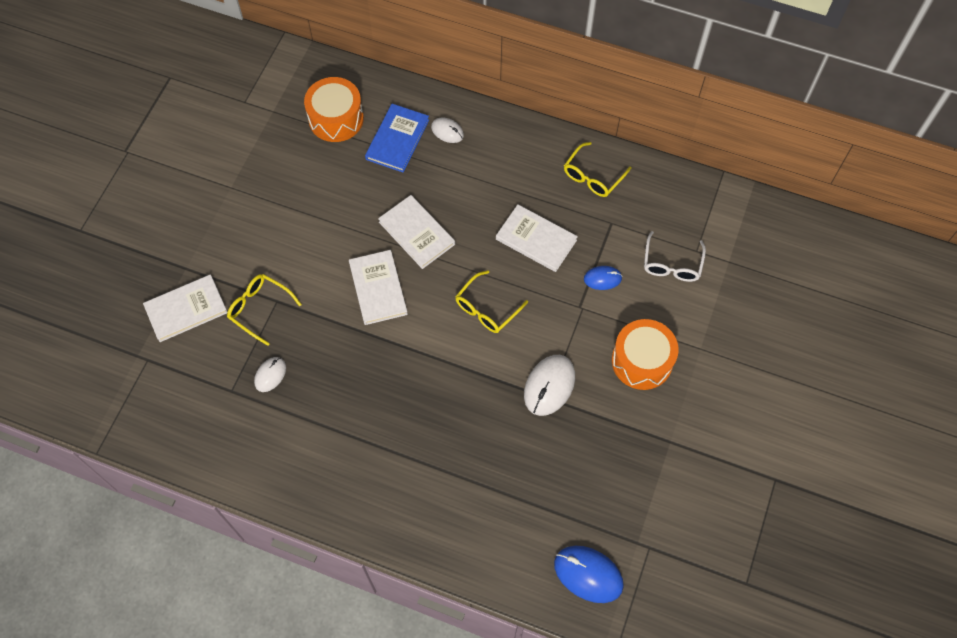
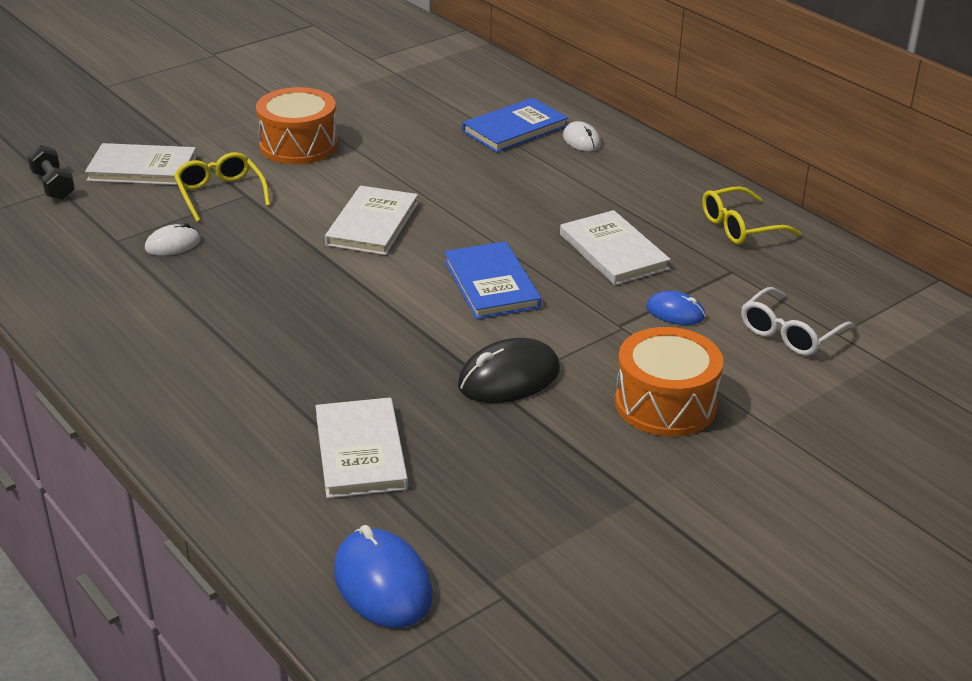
camera: 30 degrees right, 30 degrees down
(141, 359) = (53, 186): none -> black dumbbell
(336, 118) = (459, 96): orange drum -> orange drum (298, 145)
(416, 233) = (465, 199): white book -> white book (360, 451)
(487, 309) = (491, 284): yellow glasses -> blue book
(549, 386) = (509, 378): white mouse -> black mouse

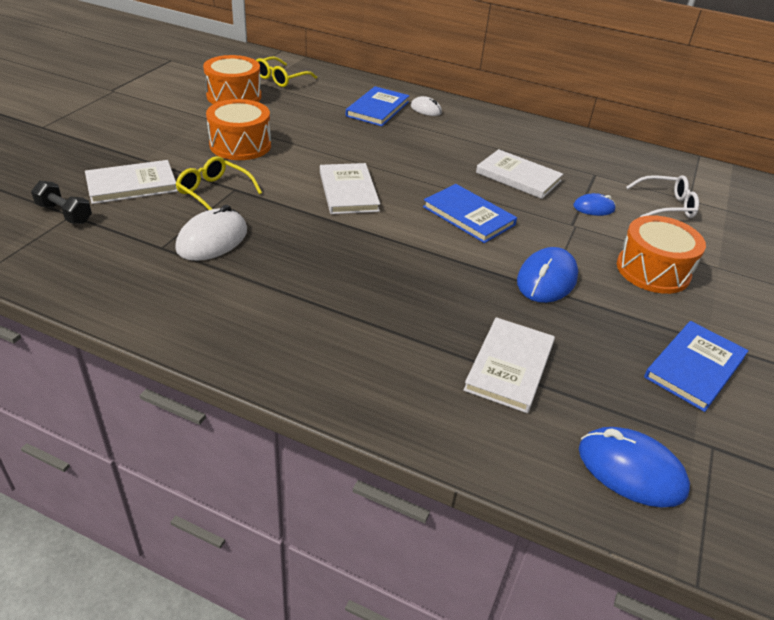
camera: 30 degrees left, 5 degrees up
(173, 244) = (212, 240): white mouse -> white mouse, size x1.71
(347, 83) = (234, 96): none -> orange drum
(360, 451) = (509, 366): white book -> white book turned 60 degrees clockwise
(509, 378) = (546, 279): black mouse -> blue mouse
(583, 518) = (694, 368): none -> blue book
(740, 227) = (570, 146): yellow glasses -> yellow glasses (281, 79)
(790, 333) = (666, 205): white glasses -> white glasses turned 105 degrees counterclockwise

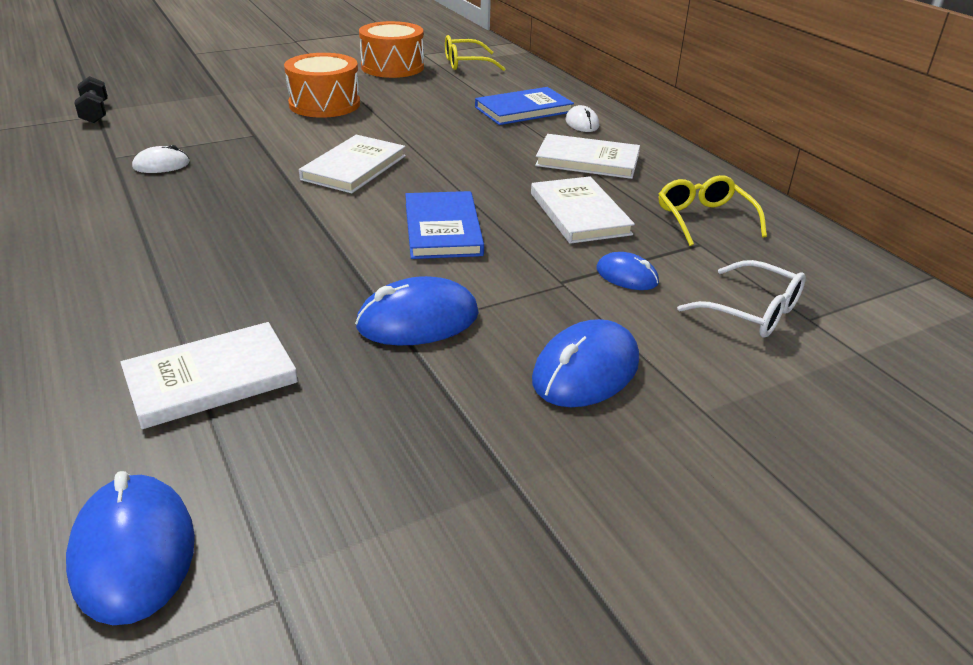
camera: 40 degrees right, 5 degrees down
(132, 185) = (179, 108): white book -> white book (587, 160)
(212, 240) = (161, 165): white mouse -> white mouse, size x0.59
(214, 192) = (232, 132): yellow glasses -> yellow glasses (704, 219)
(653, 270) = (585, 371): orange drum -> blue mouse
(694, 368) = (432, 500): blue book -> none

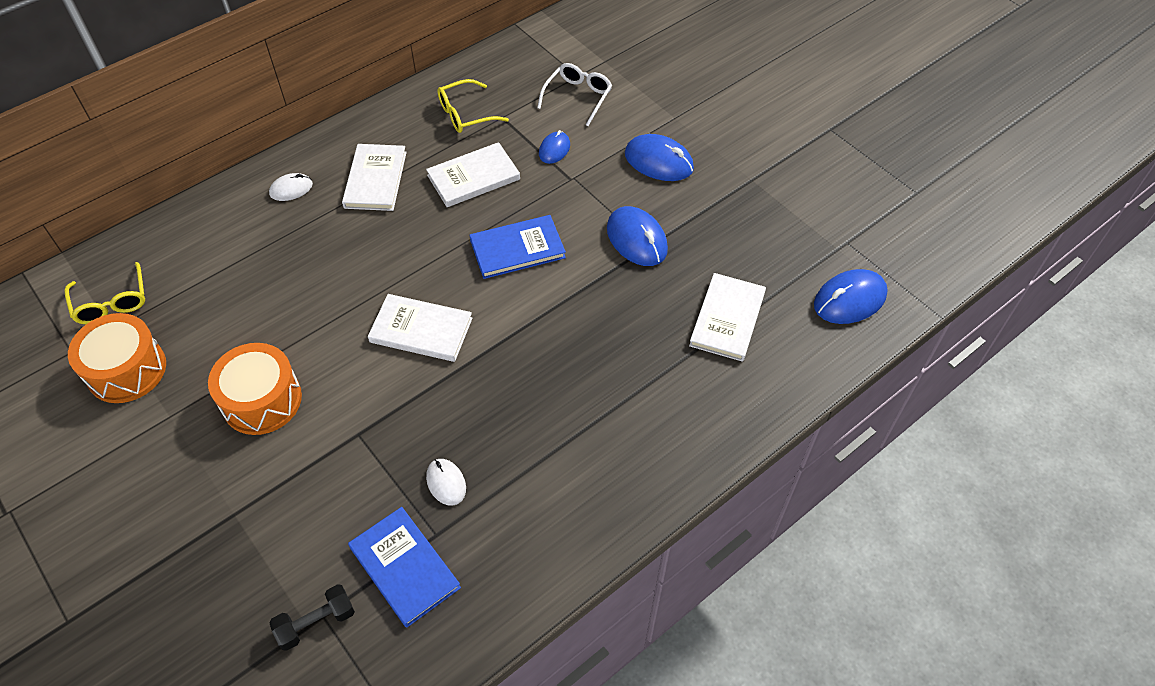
camera: 100 degrees left, 20 degrees up
(211, 378) = (727, 319): white book -> white book turned 60 degrees clockwise
(523, 110) = (260, 233): blue book -> blue book (405, 567)

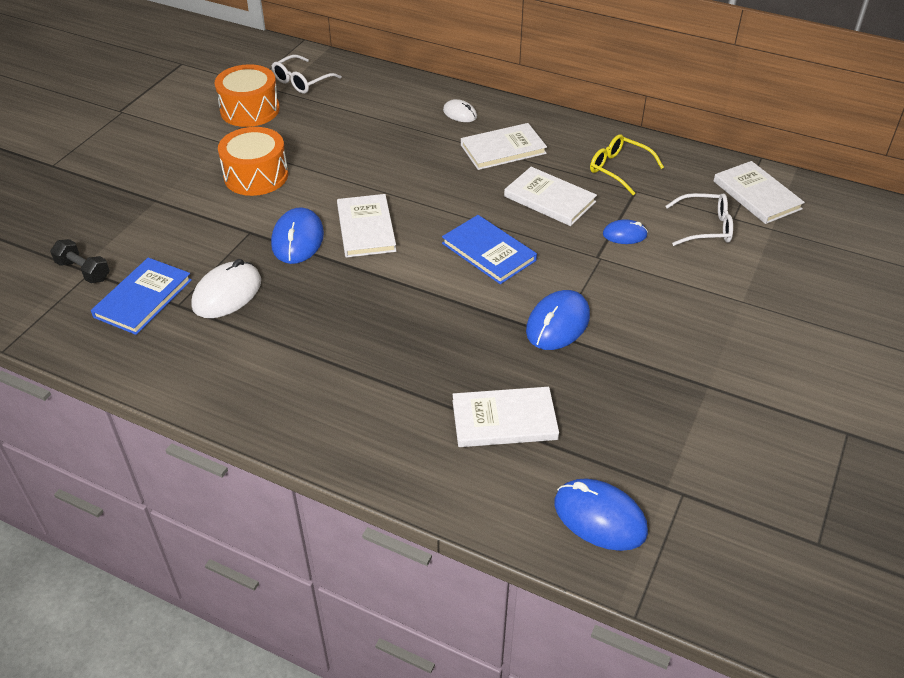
camera: 65 degrees right, 10 degrees down
(111, 302) = (302, 81): yellow glasses -> white glasses
(446, 483) = (227, 294): white mouse -> white mouse, size x1.71
(559, 49) = (757, 195): none -> white book
(658, 161) = (671, 308): blue mouse -> blue mouse (297, 239)

